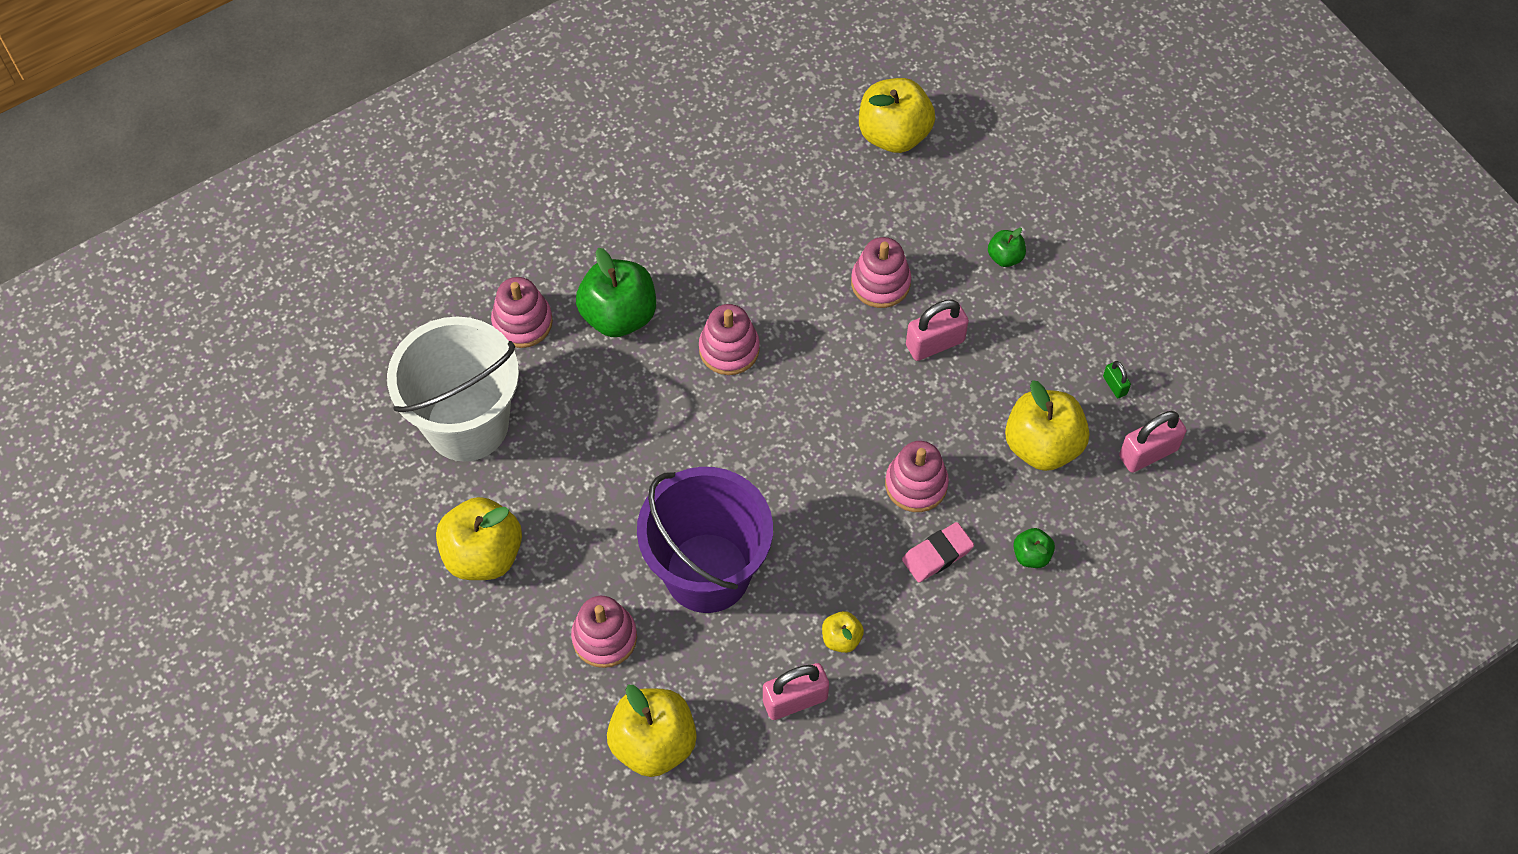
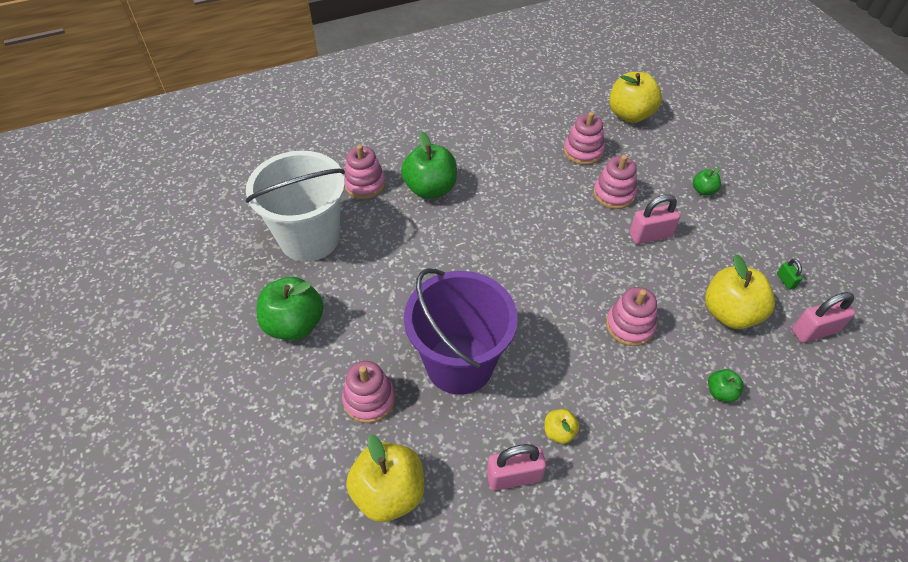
camera: 10 degrees right, 10 degrees down
(483, 554) = (294, 324): yellow apple -> green apple
(729, 349) = (502, 218): pink stacking toy -> pink stacking toy (583, 151)
(937, 554) = (643, 379): pink eraser -> none

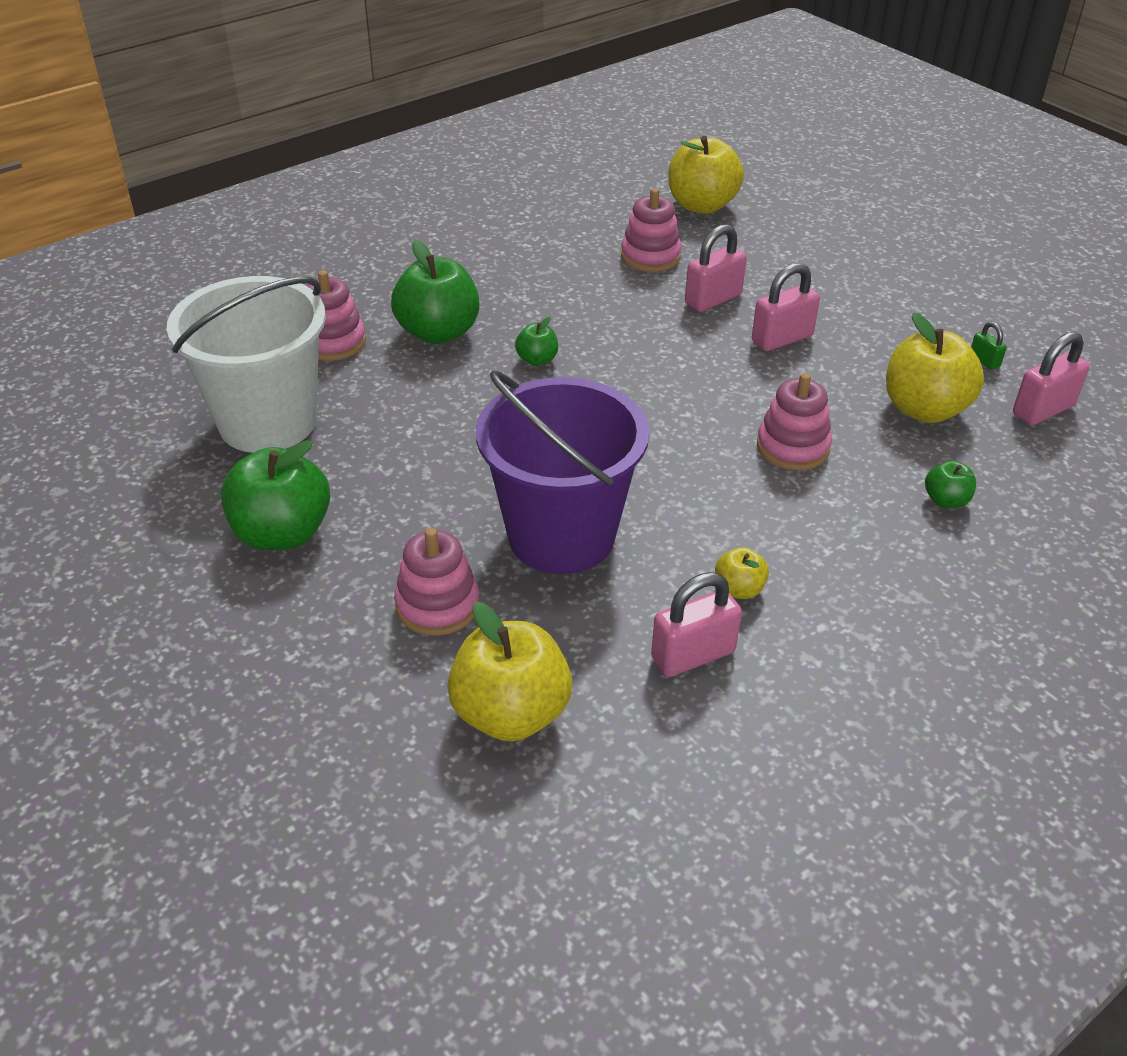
camera: 15 degrees left, 10 degrees down
(614, 194) = (713, 299): pink stacking toy -> pink padlock
(703, 190) = (836, 277): green apple -> green apple (537, 360)

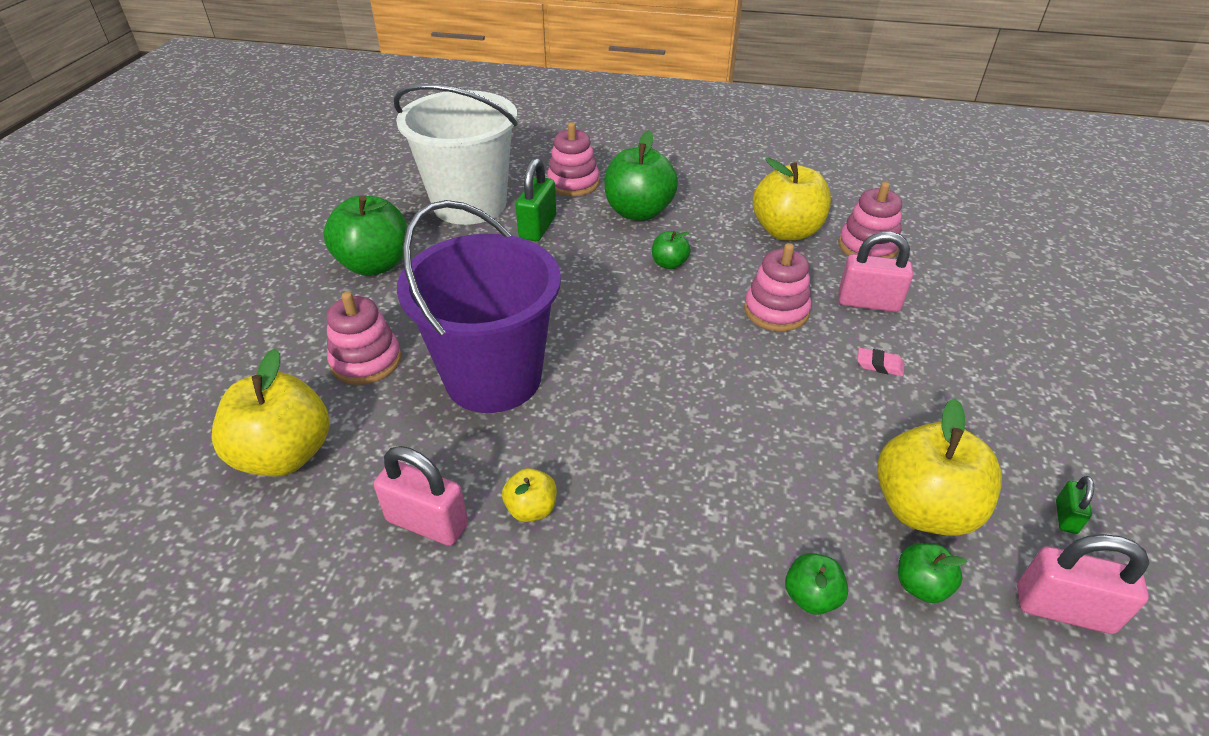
camera: 50 degrees right, 0 degrees up
(374, 400) = (538, 227): none -> green padlock
(701, 205) = (973, 235): yellow apple -> yellow apple (786, 231)
(782, 339) = (879, 365): pink padlock -> pink eraser
(792, 447) = (748, 447): pink stacking toy -> pink stacking toy (776, 311)
(979, 451) = (921, 585): none -> green apple

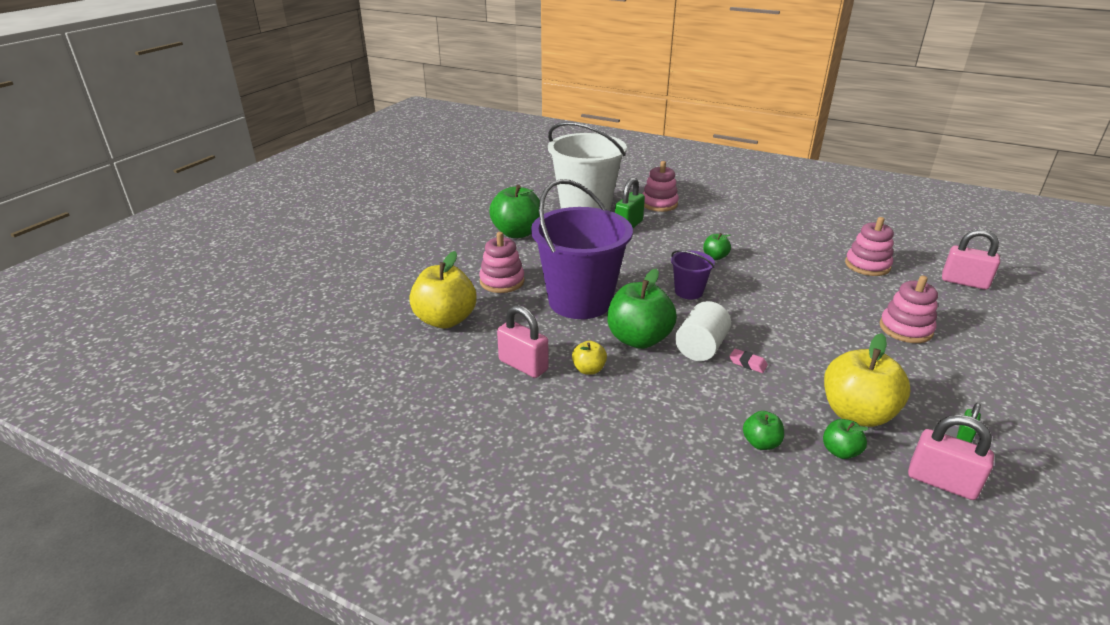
camera: 15 degrees right, 10 degrees down
(638, 212) = (701, 225): green apple -> green apple (638, 339)
(647, 332) = (688, 292): none -> purple bucket
(686, 431) = (701, 347): none -> white cylinder
(776, 311) = (785, 293): pink stacking toy -> pink stacking toy (905, 329)
(786, 231) = (807, 249): yellow apple -> none
(868, 302) = (856, 297): pink padlock -> pink padlock (964, 282)
(879, 365) = (852, 333): pink eraser -> pink eraser (747, 363)

